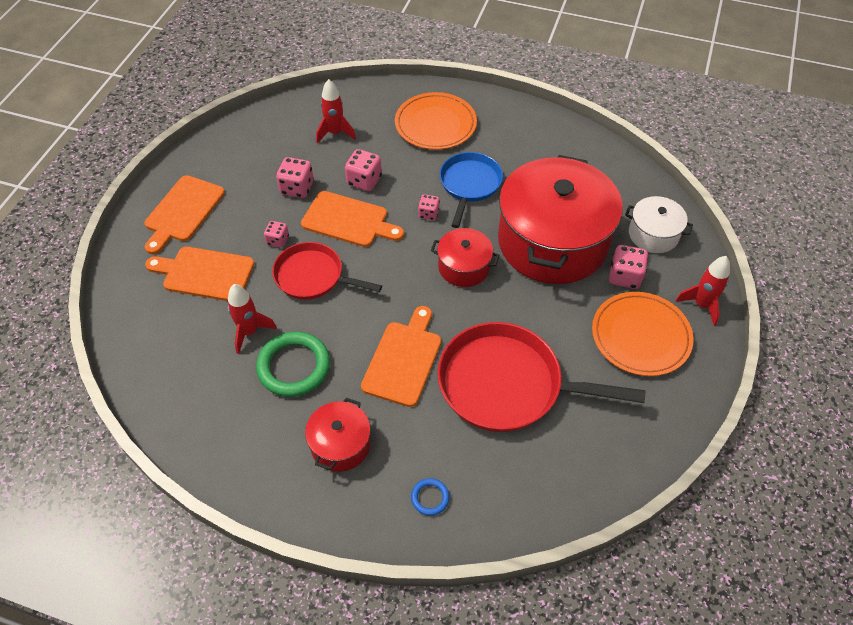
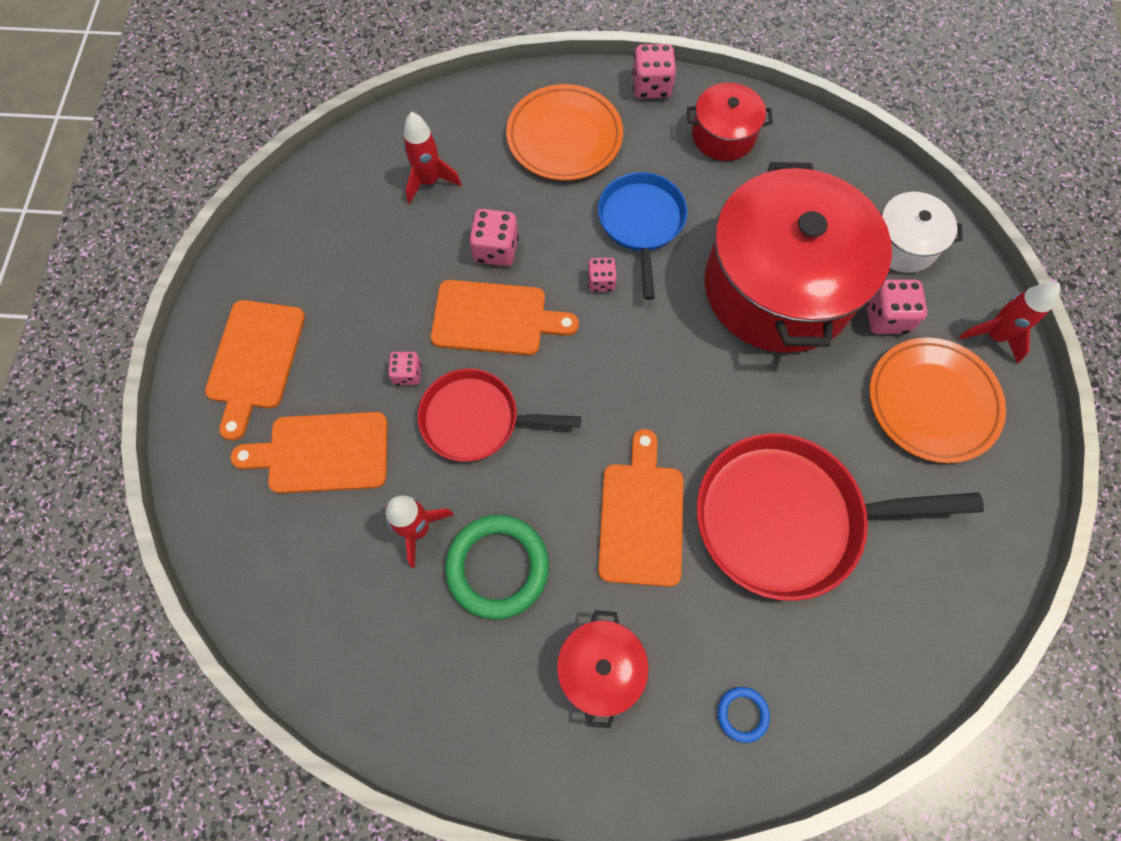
camera: 15 degrees left, 15 degrees up
(297, 188) = (406, 283): pink dice -> pink dice (651, 87)
(464, 267) = (675, 354): red pot -> red pot (723, 135)

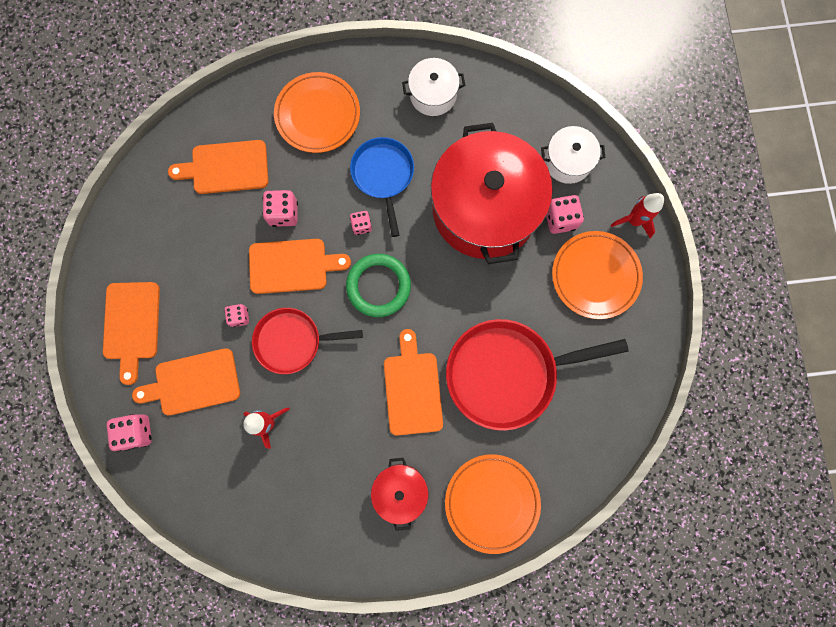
camera: 10 degrees left, 10 degrees up
(429, 181) = (226, 167): red rocket -> orange cutting board
(497, 567) = (324, 438): green ring -> green ring (378, 286)
(651, 87) = (375, 62): pink dice -> pink dice (137, 432)
(723, 135) = (433, 95): red pot -> white pot
(742, 714) = (492, 502): blue ring -> orange plate

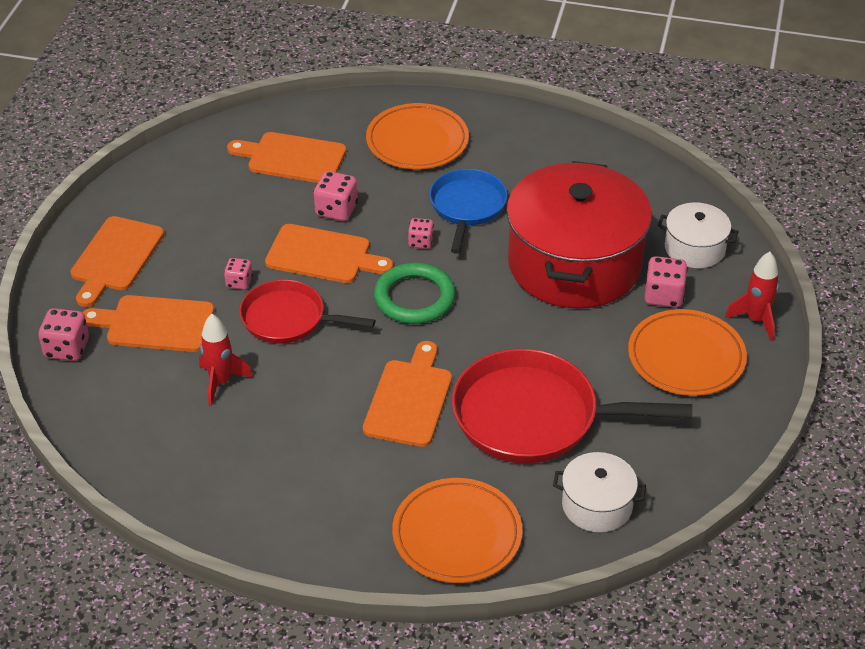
camera: 20 degrees right, 35 degrees down
(400, 490) = (347, 490): red pot -> none
(433, 95) = (557, 156): white pot -> white pot (597, 505)

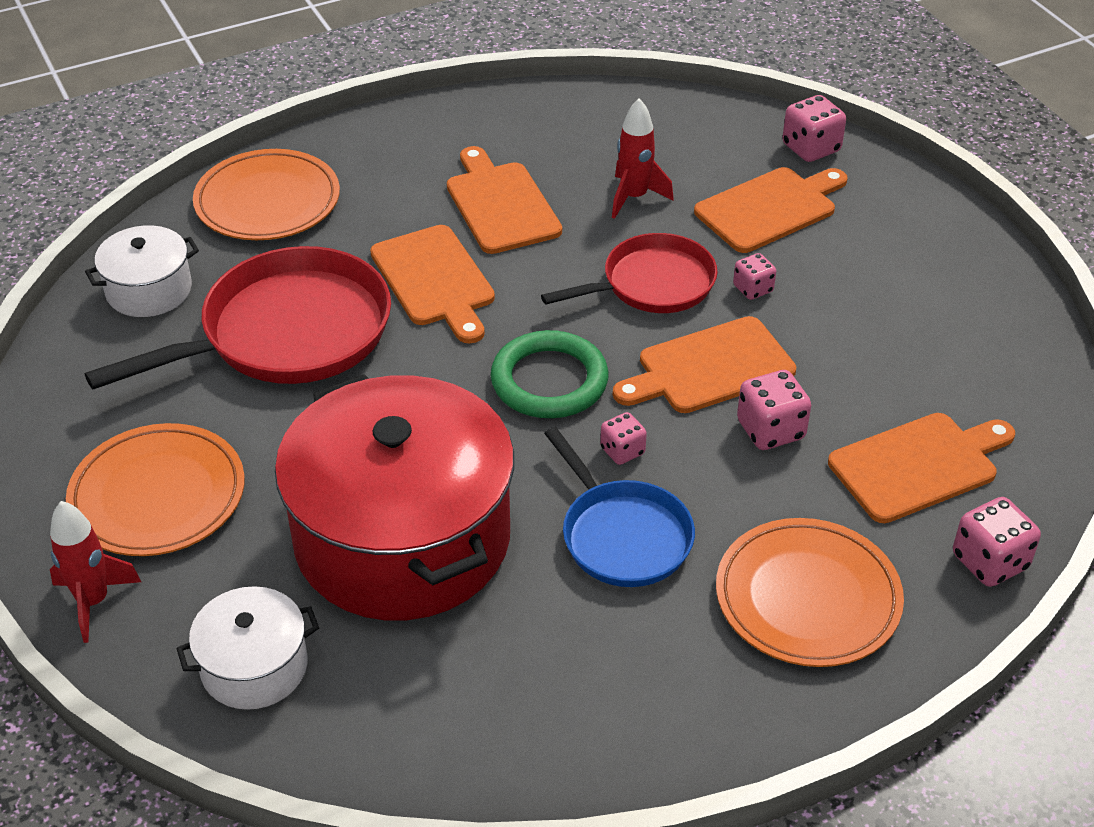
camera: 140 degrees right, 0 degrees up
(115, 258) = (908, 241): orange cutting board -> orange cutting board (501, 204)
(663, 296) = (246, 563): pink dice -> pink dice (989, 562)

